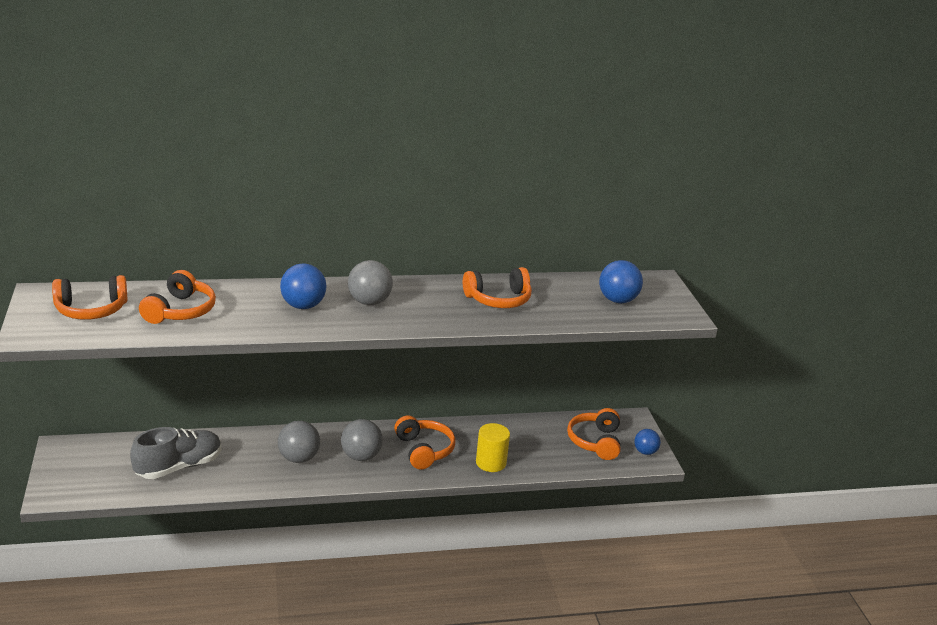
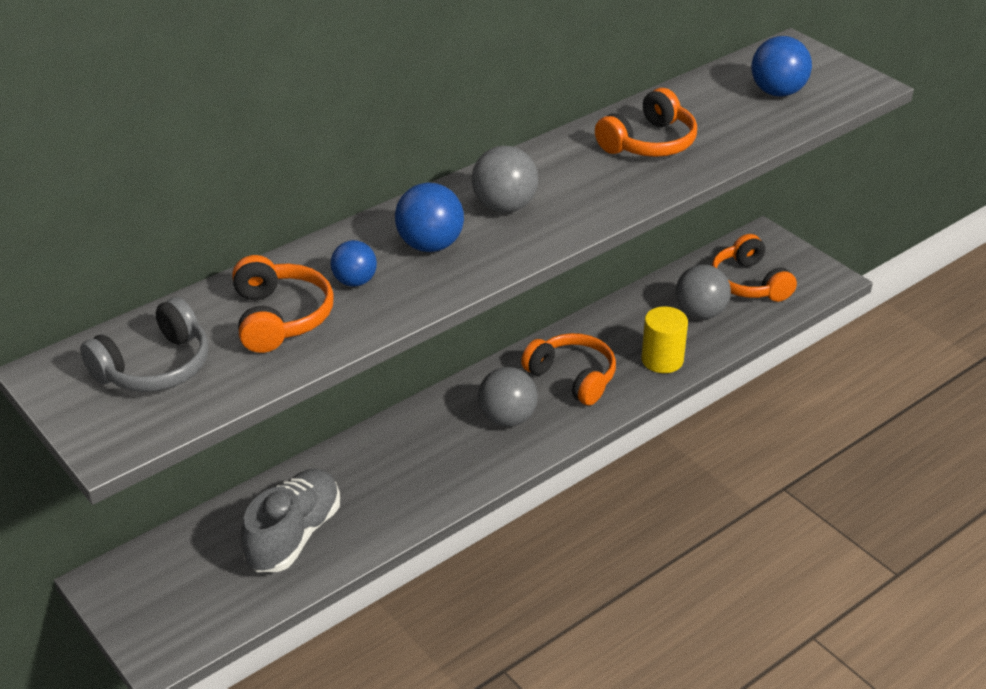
camera: 25 degrees left, 10 degrees up
(91, 310) = (155, 367): orange headphones -> grey headphones
(299, 458) = (435, 455): grey ball -> grey ball (700, 313)
(645, 452) = (811, 273): blue ball -> blue ball (355, 281)

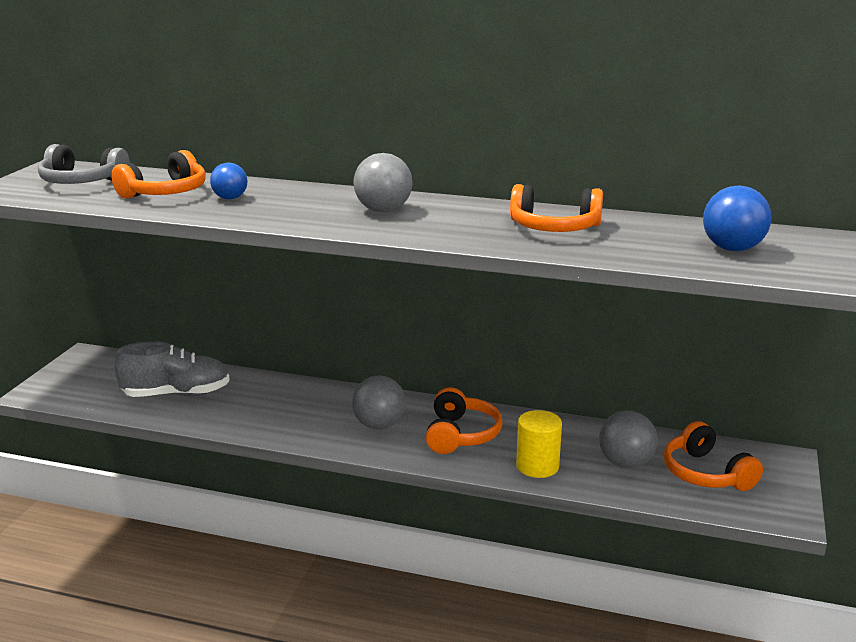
camera: 55 degrees right, 15 degrees down
(430, 245) = (301, 204): blue ball -> none
(749, 283) = (706, 473): orange headphones -> orange headphones turned 60 degrees counterclockwise

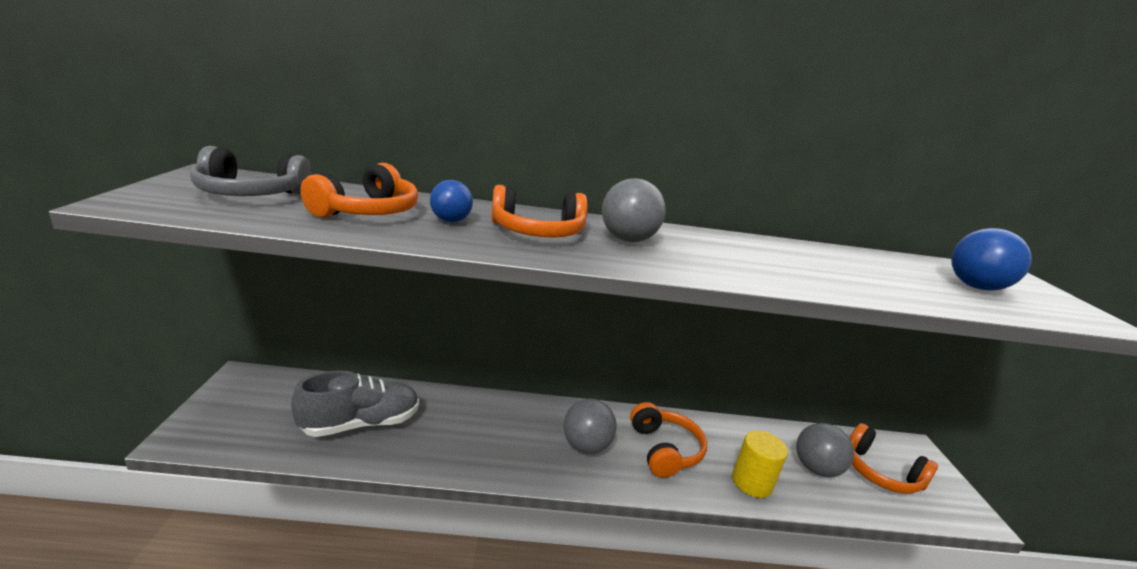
camera: 20 degrees left, 0 degrees up
(554, 228) = (805, 262): orange headphones -> orange headphones (537, 232)

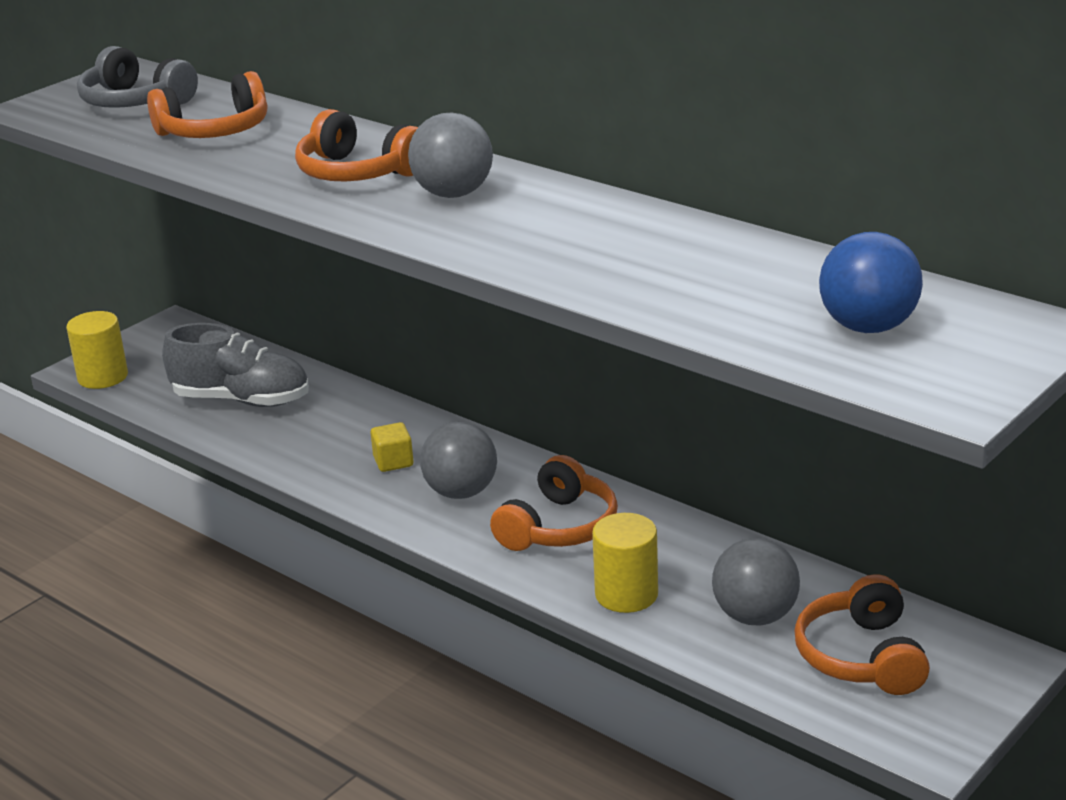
camera: 45 degrees right, 5 degrees up
(211, 439) = (103, 377): none -> yellow cylinder
(450, 221) = (283, 150): blue ball -> none
(520, 438) = (393, 462): none -> yellow cube

